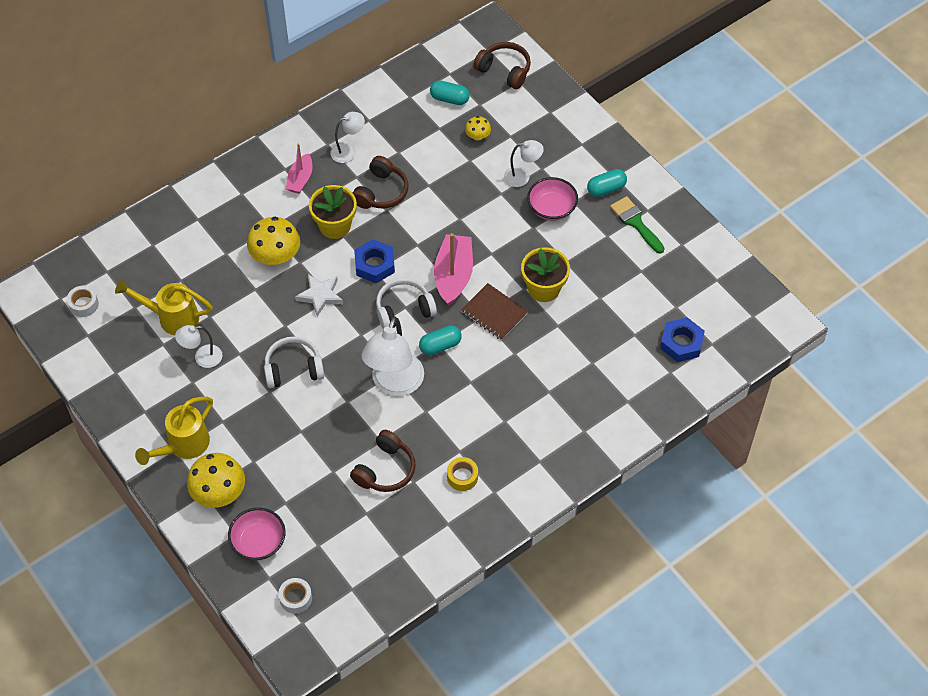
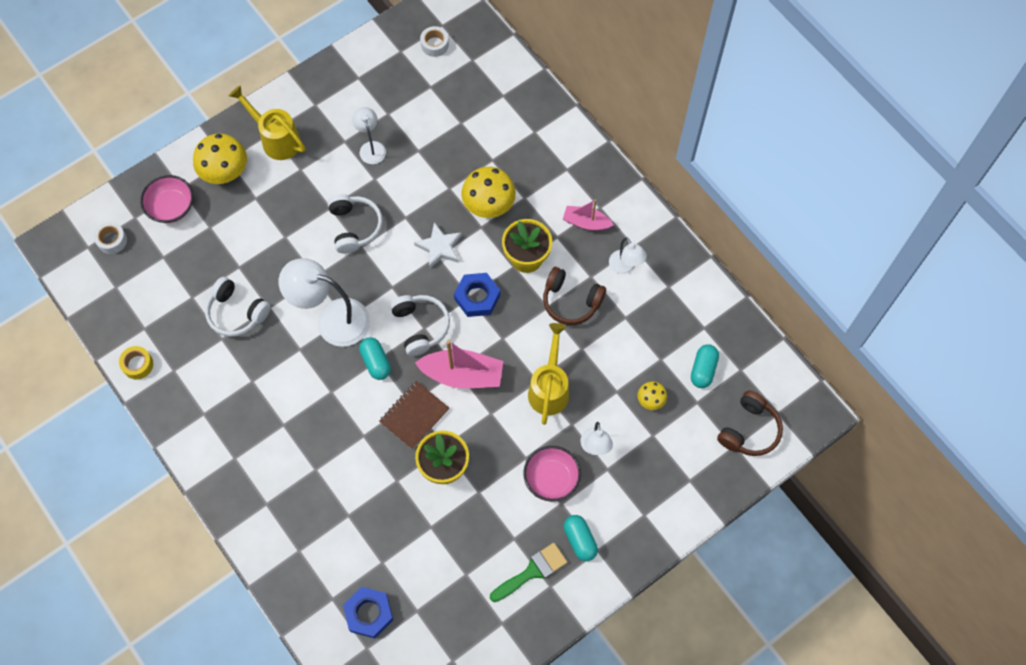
camera: 90 degrees right, 10 degrees up
(172, 317) = (417, 119): yellow watering can -> yellow watering can (549, 388)
(385, 469) = (237, 313): brown headphones -> white headphones
(462, 477) = (223, 383): yellow tape -> yellow tape (138, 365)

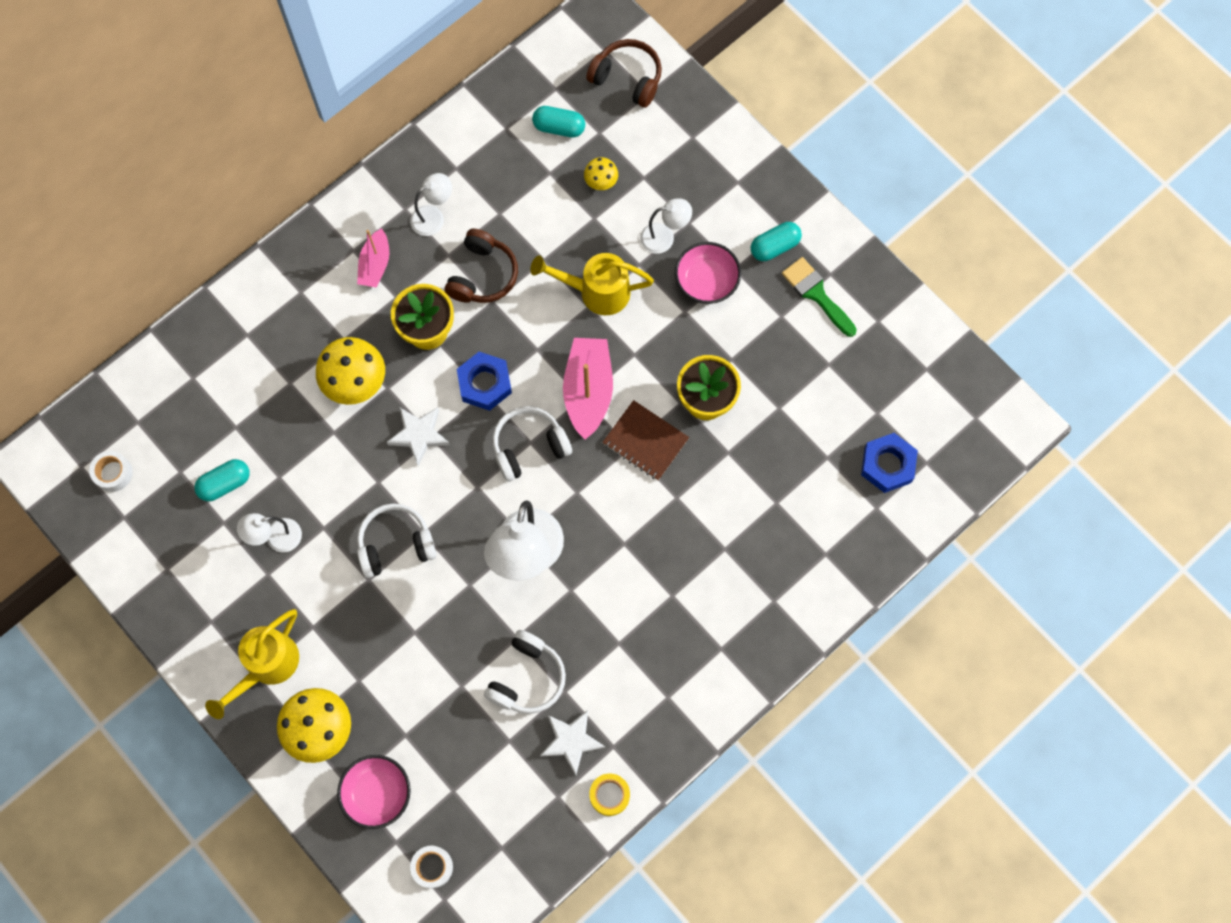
camera: 95 degrees left, 5 degrees up
(183, 341) = (571, 741): none -> white star
(376, 362) = (580, 494): turquoise capsule -> turquoise capsule (225, 484)

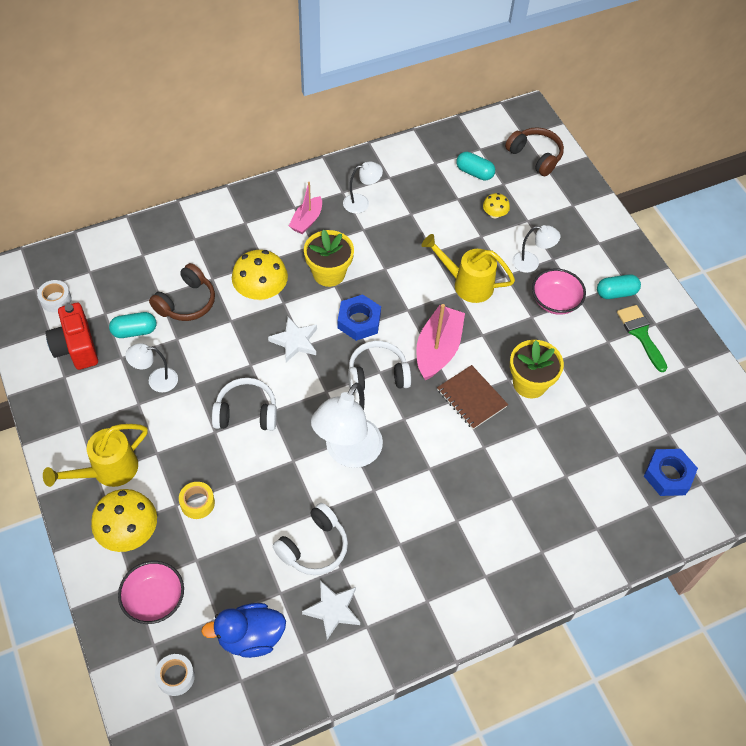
camera: 15 degrees right, 15 degrees down
(165, 527) = (76, 347): none -> red camera
(482, 275) = (384, 249): brown headphones -> brown headphones (186, 302)
(495, 799) = (250, 637): none -> blue duck
(609, 795) = (350, 667): yellow tape -> yellow tape (197, 503)

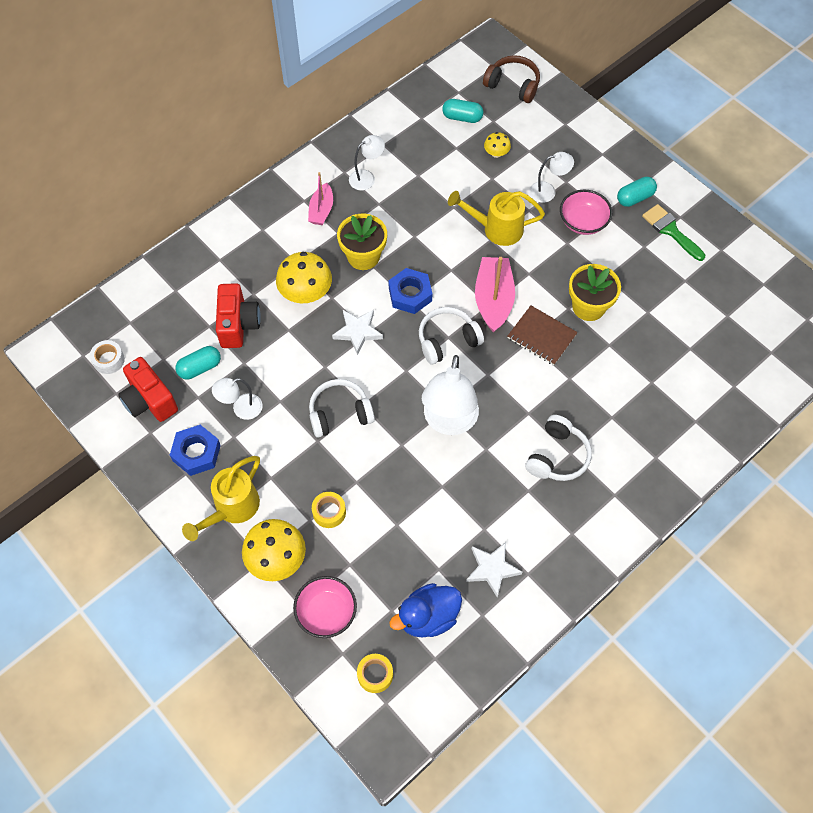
camera: 15 degrees left, 5 degrees up
(176, 676) = (375, 675): white tape -> yellow tape
(186, 302) = (238, 324): brown headphones -> red camera
(313, 547) = (452, 518): white headphones -> white headphones (557, 456)
(668, 475) = (740, 354): blue nut -> blue nut (196, 453)

